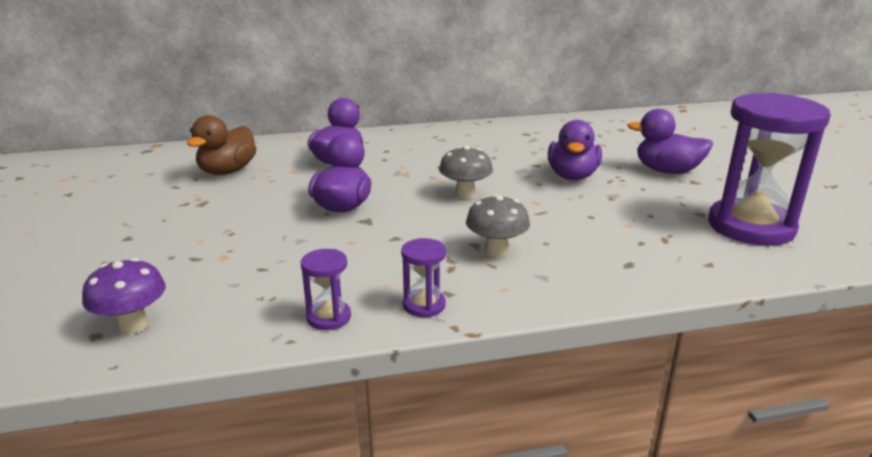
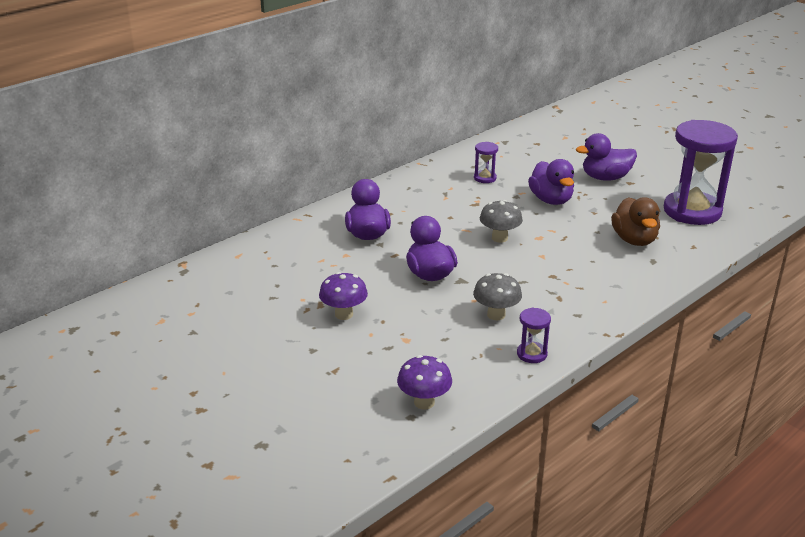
camera: 30 degrees left, 5 degrees up
(207, 217) = (344, 314): none -> purple mushroom
(227, 171) = (292, 270): brown duck -> brown duck (634, 240)
(424, 305) = (574, 327): purple hourglass -> purple hourglass (485, 178)
(496, 251) = (571, 277): grey mushroom -> grey mushroom (496, 315)

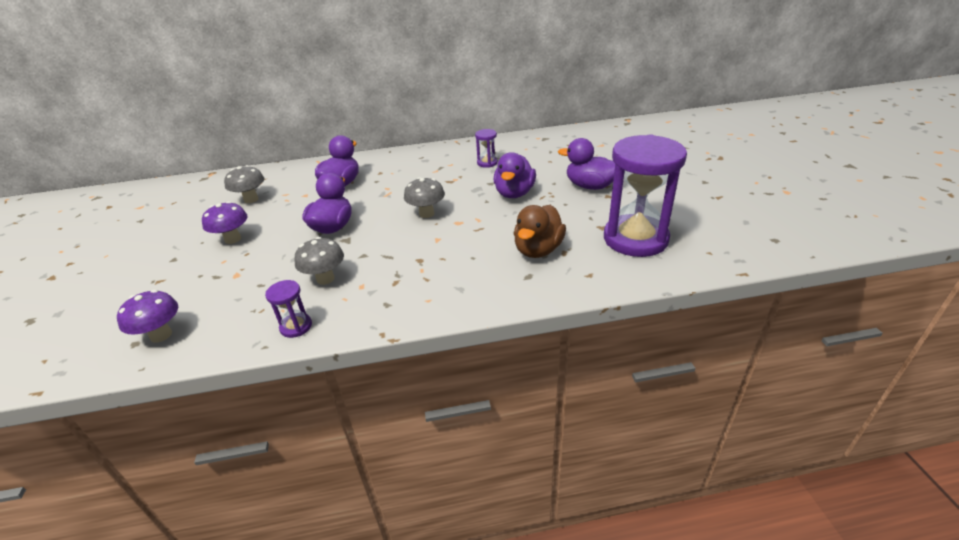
camera: 35 degrees right, 5 degrees up
(291, 275) = (251, 199): none -> grey mushroom

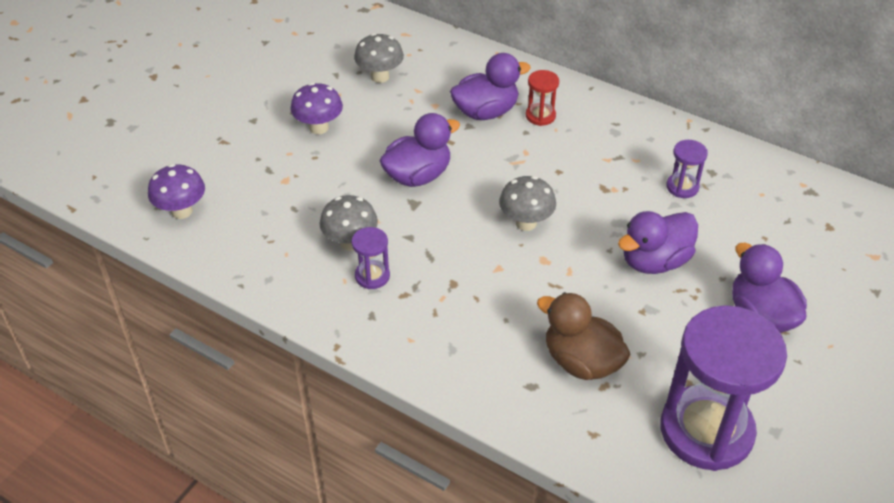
camera: 40 degrees right, 10 degrees up
(296, 327) = (280, 282): purple hourglass -> purple hourglass (372, 276)
(376, 172) = (540, 116): none -> red hourglass
(538, 250) = (581, 361): brown duck -> brown duck turned 60 degrees clockwise

